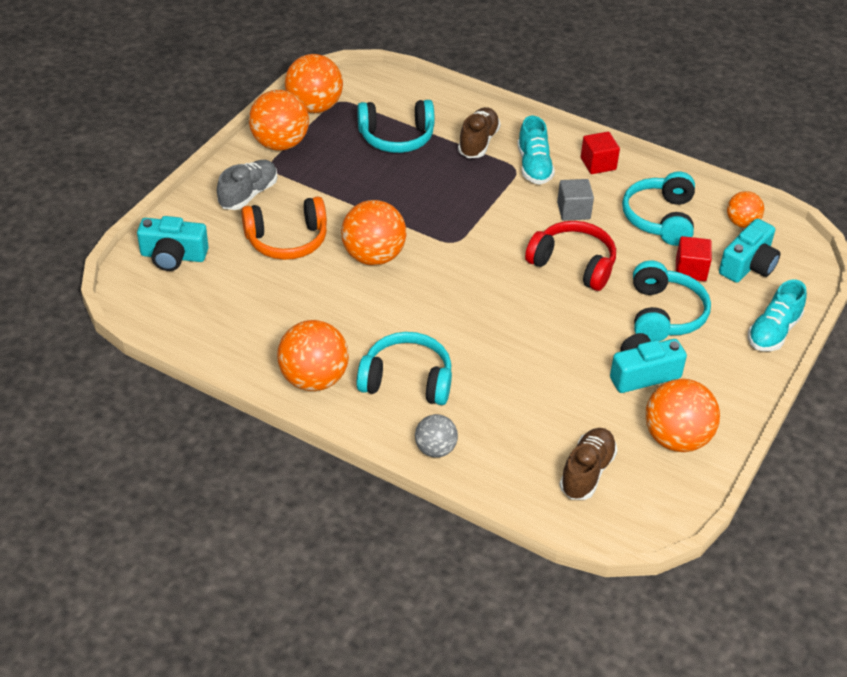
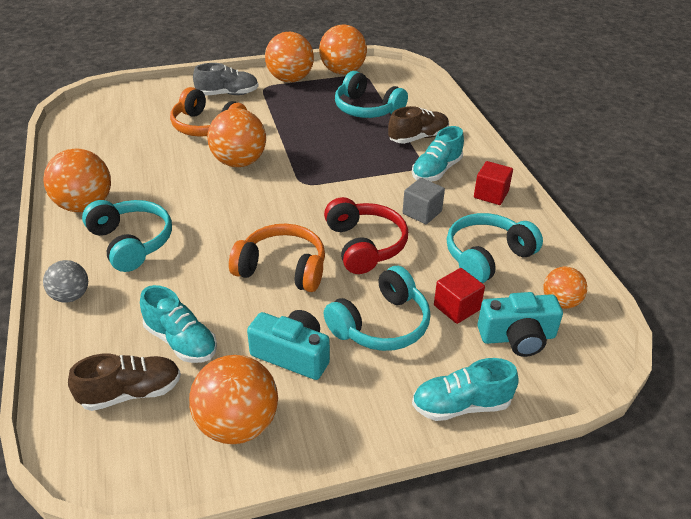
camera: 45 degrees right, 5 degrees down
(173, 256) = (135, 101): turquoise camera -> none
(546, 321) = (282, 269): none -> orange headphones
(563, 419) = (181, 341): none -> turquoise shoe

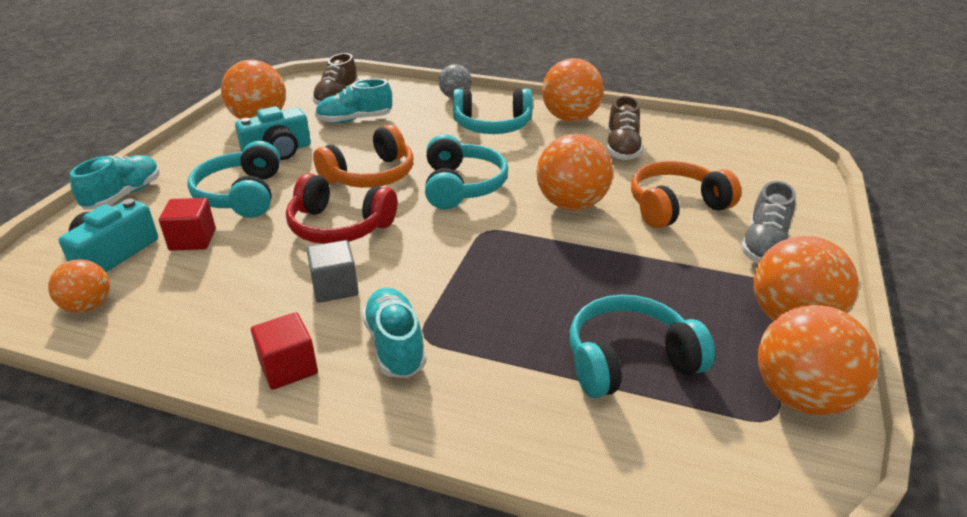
camera: 125 degrees right, 5 degrees down
(418, 138) = (493, 374): brown shoe -> brown shoe (622, 148)
(487, 257) = (210, 295): turquoise headphones -> turquoise headphones (462, 186)

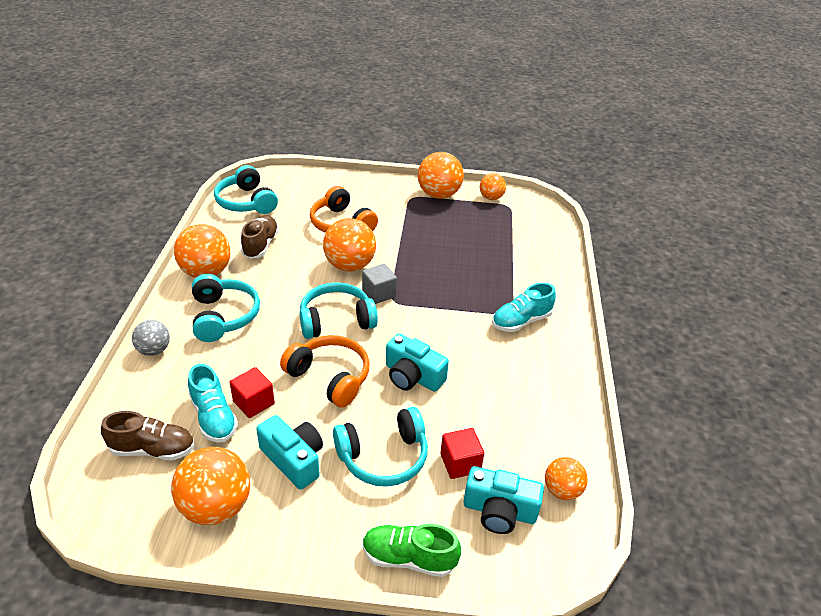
camera: 105 degrees left, 5 degrees up
(124, 195) = (409, 558): turquoise shoe -> green shoe
(288, 367) = (559, 360): red cube -> red cube (254, 402)
(335, 287) = (483, 359): grey cube -> grey cube (379, 293)
(339, 226) = (412, 376): red headphones -> turquoise camera
(622, 148) = (261, 245): brown shoe -> brown shoe turned 75 degrees counterclockwise
(629, 360) = (492, 241): turquoise headphones -> turquoise headphones (246, 202)
(764, 245) = (376, 197): grey shoe -> none
(801, 397) = (491, 198): orange ball -> orange ball, size x0.58

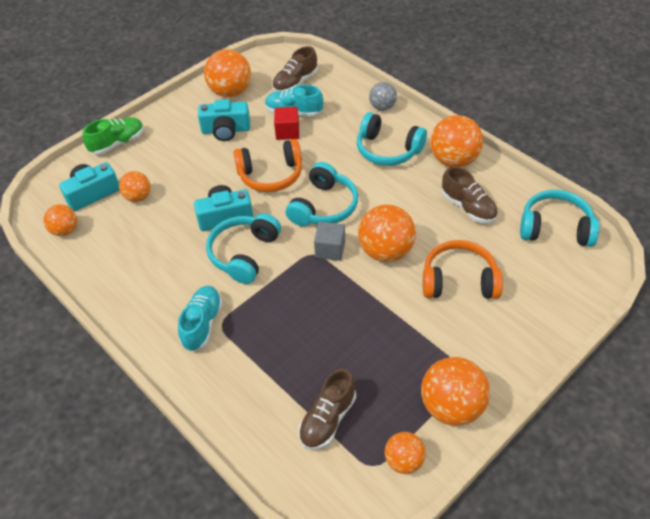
camera: 135 degrees right, 10 degrees up
(383, 457) = (183, 166): turquoise headphones -> turquoise headphones (244, 254)
(460, 463) = (138, 197): red cube -> orange ball
(505, 232) = (328, 419): none -> brown shoe

